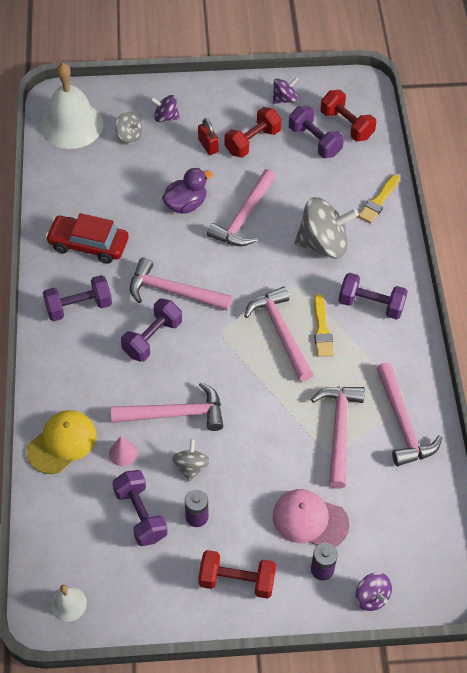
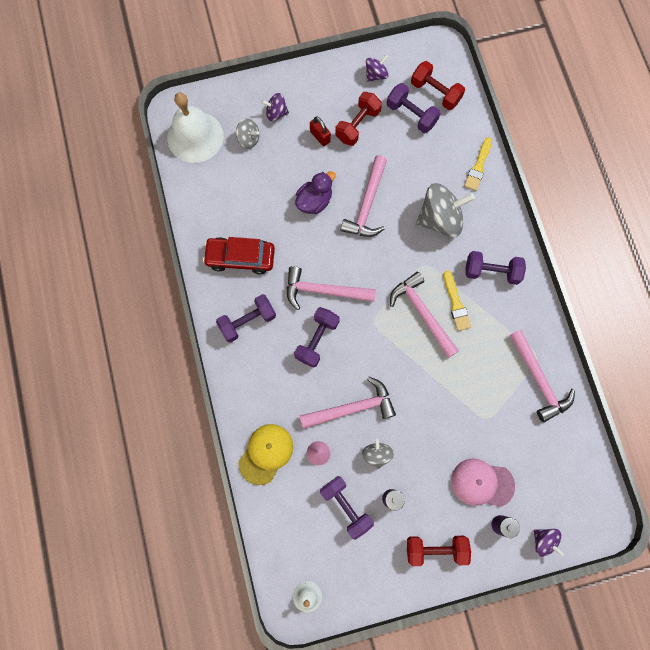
camera: 10 degrees left, 20 degrees up
(338, 430) = (488, 397): pink hammer -> none

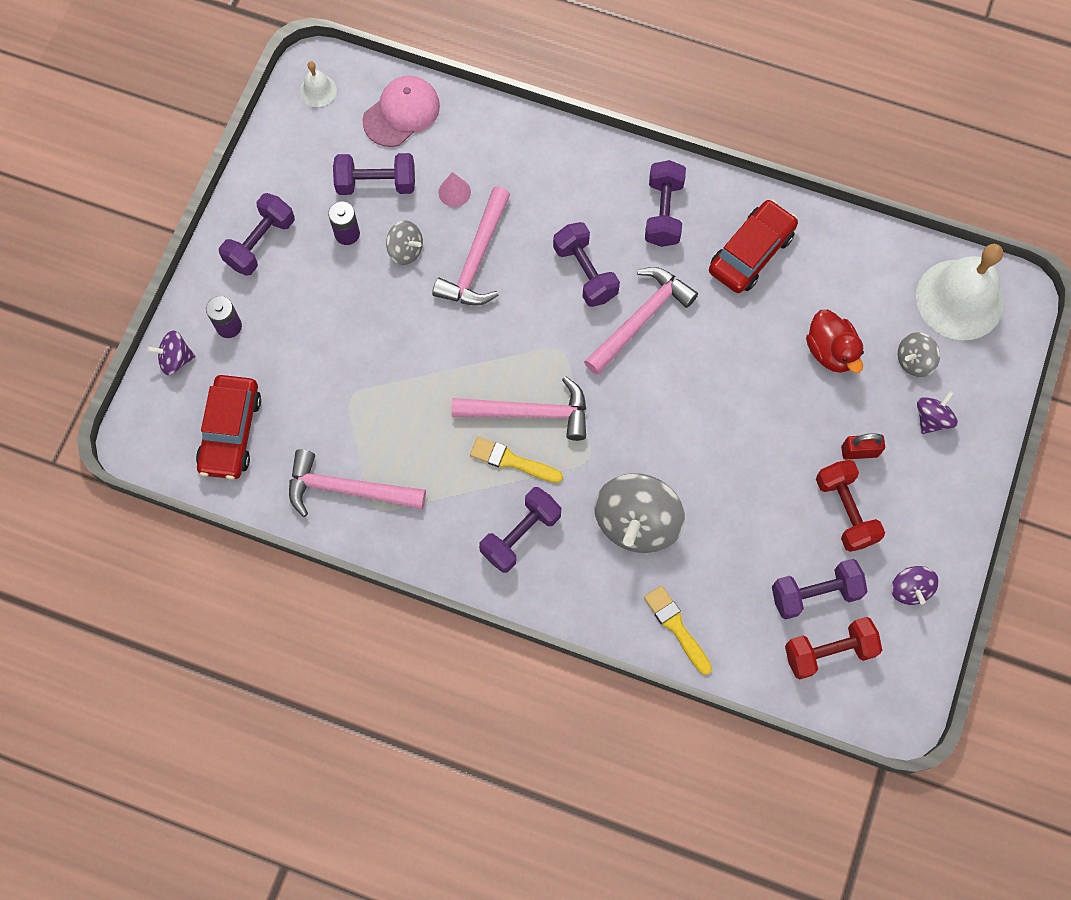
camera: 125 degrees right, 5 degrees down
(266, 453) = (495, 140): yellow cap -> none
(272, 182) = (830, 351): none -> red duck
(314, 201) = (769, 385): purple duck -> none
(367, 204) = (720, 445): pink hammer -> none
(435, 548) = (260, 243): red dumbbell -> purple dumbbell
(482, 483) = (286, 339): pink cap -> pink cap (401, 113)
(559, 471) = (230, 432): none -> red car

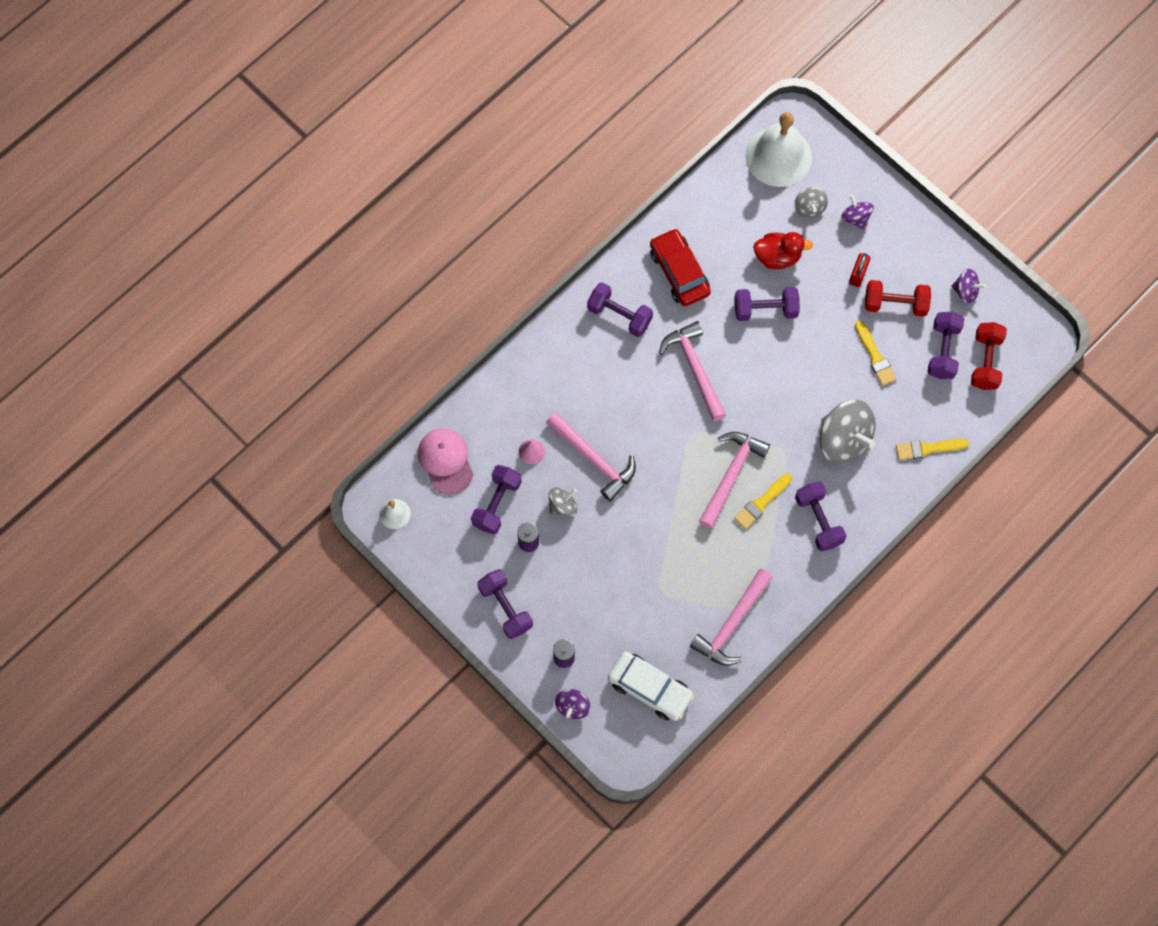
camera: 65 degrees left, 0 degrees up
(230, 432) = (650, 688): red car -> white car
(585, 273) = (641, 389): purple dumbbell -> purple dumbbell (765, 309)
(764, 515) = (875, 356): none -> yellow brush

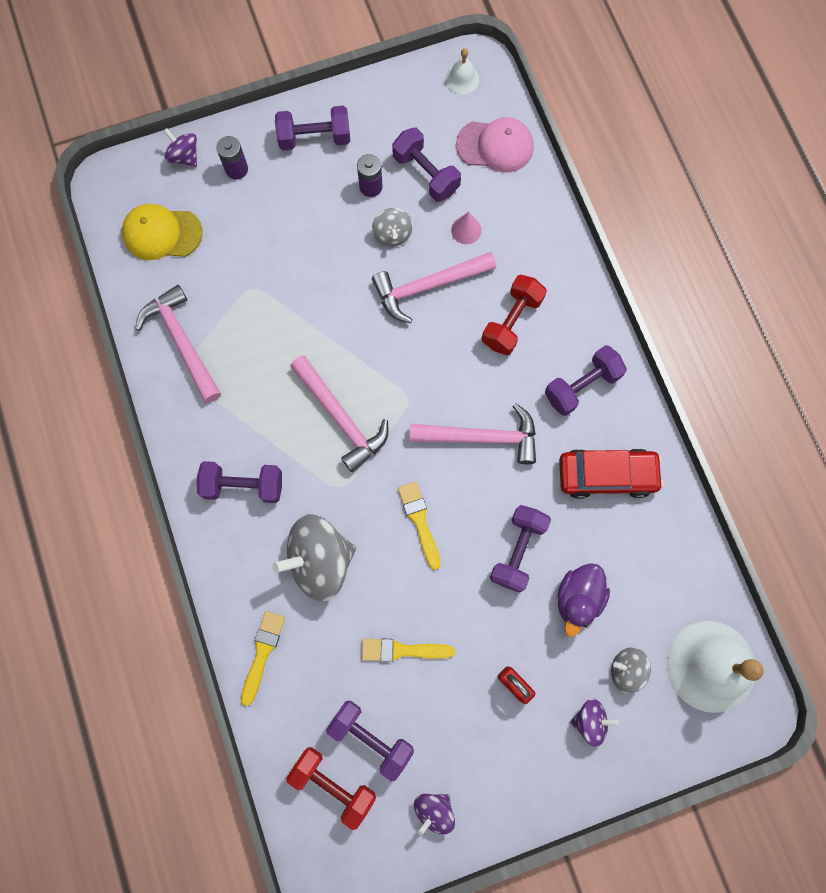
camera: 115 degrees right, 5 degrees up
(650, 688) = (162, 233): white car -> yellow cap
(761, 503) = (294, 435): yellow brush -> yellow brush (419, 521)
(777, 257) = (578, 598): red duck -> purple duck
(895, 304) = (456, 710): red dumbbell -> red dumbbell (511, 321)

